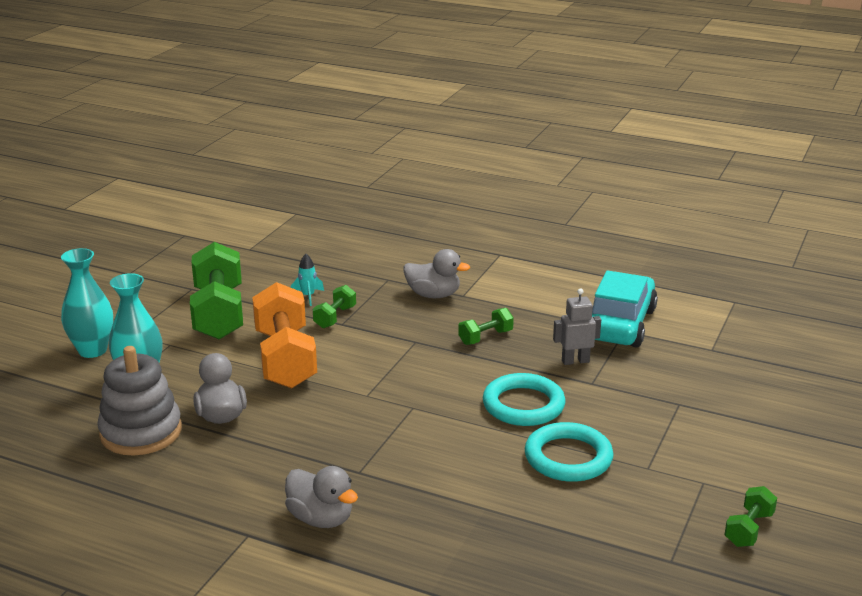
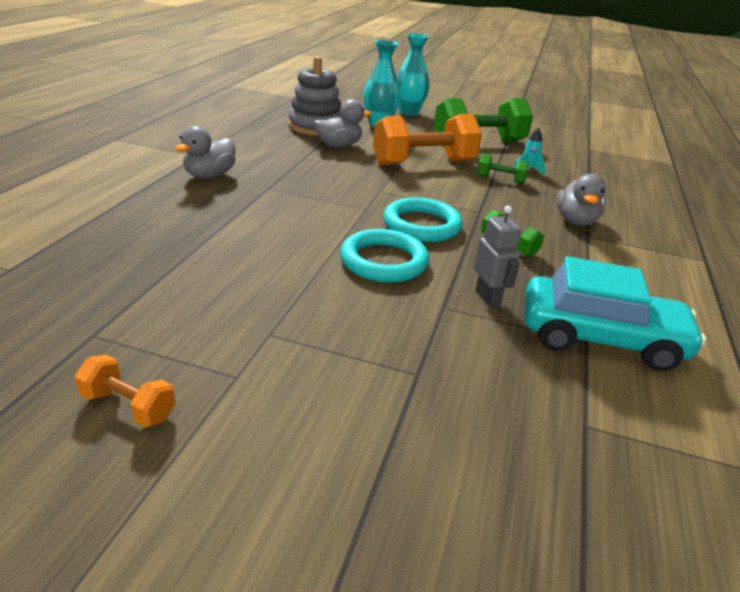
camera: 80 degrees right, 5 degrees up
(568, 457) = (289, 282): turquoise ring -> turquoise ring (422, 225)
(748, 529) = (128, 406): green dumbbell -> orange dumbbell

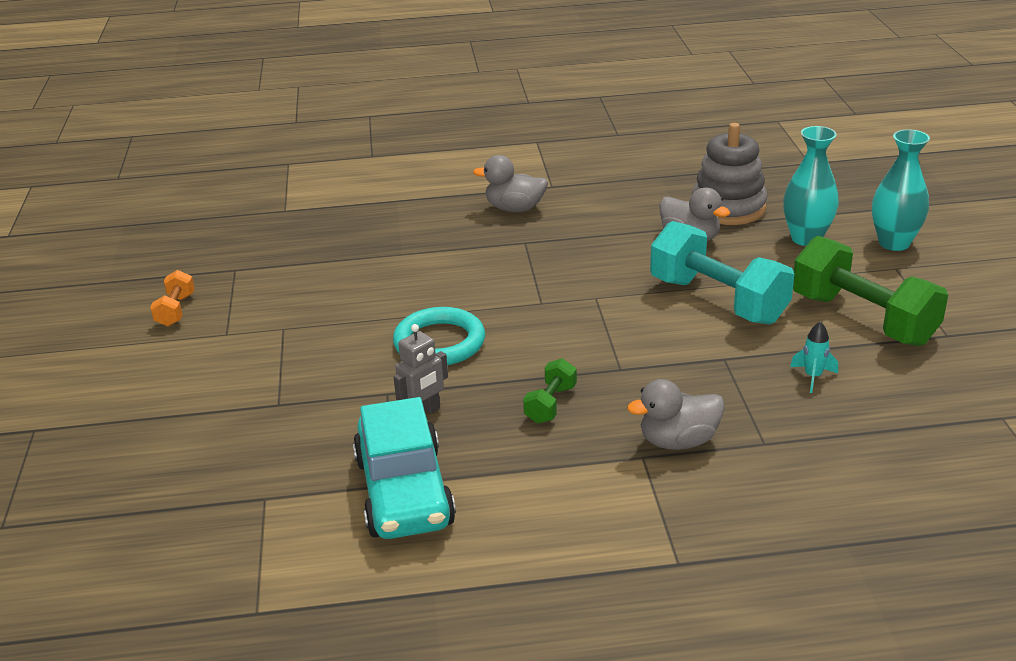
camera: 70 degrees right, 0 degrees up
(422, 225) = (539, 342): turquoise ring -> none
(423, 163) = (718, 300): orange dumbbell -> turquoise dumbbell
(500, 179) = (742, 363): green dumbbell -> none

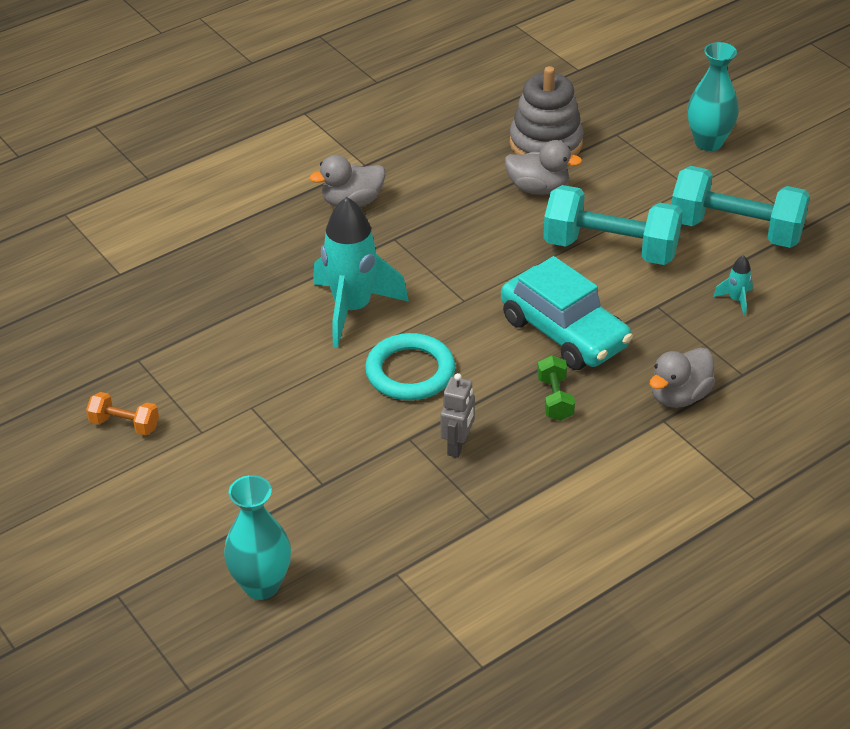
camera: 30 degrees left, 10 degrees up
(175, 310) = (124, 424): orange dumbbell -> orange dumbbell turned 45 degrees counterclockwise
(404, 492) = (505, 522): turquoise car -> turquoise car (564, 333)
(438, 283) = (352, 309): none -> turquoise rocket
(806, 238) = (635, 159): turquoise vase -> turquoise vase (261, 585)
(862, 319) = (735, 230): green dumbbell -> turquoise dumbbell

